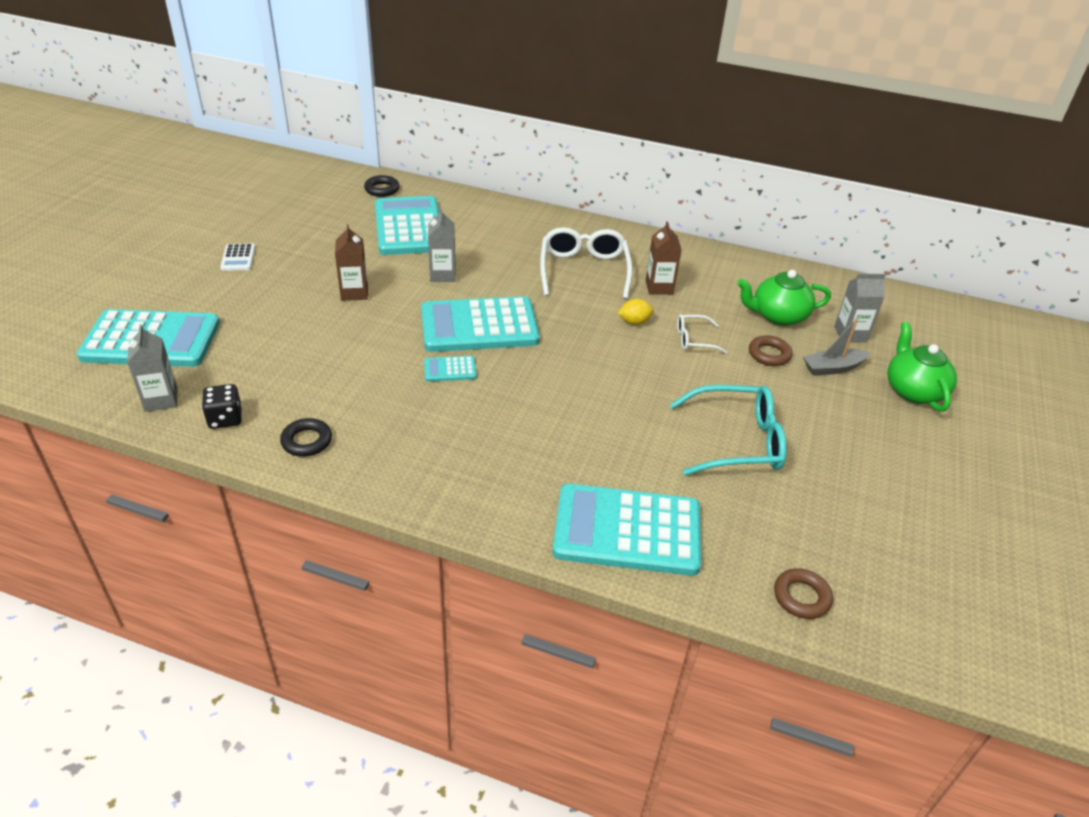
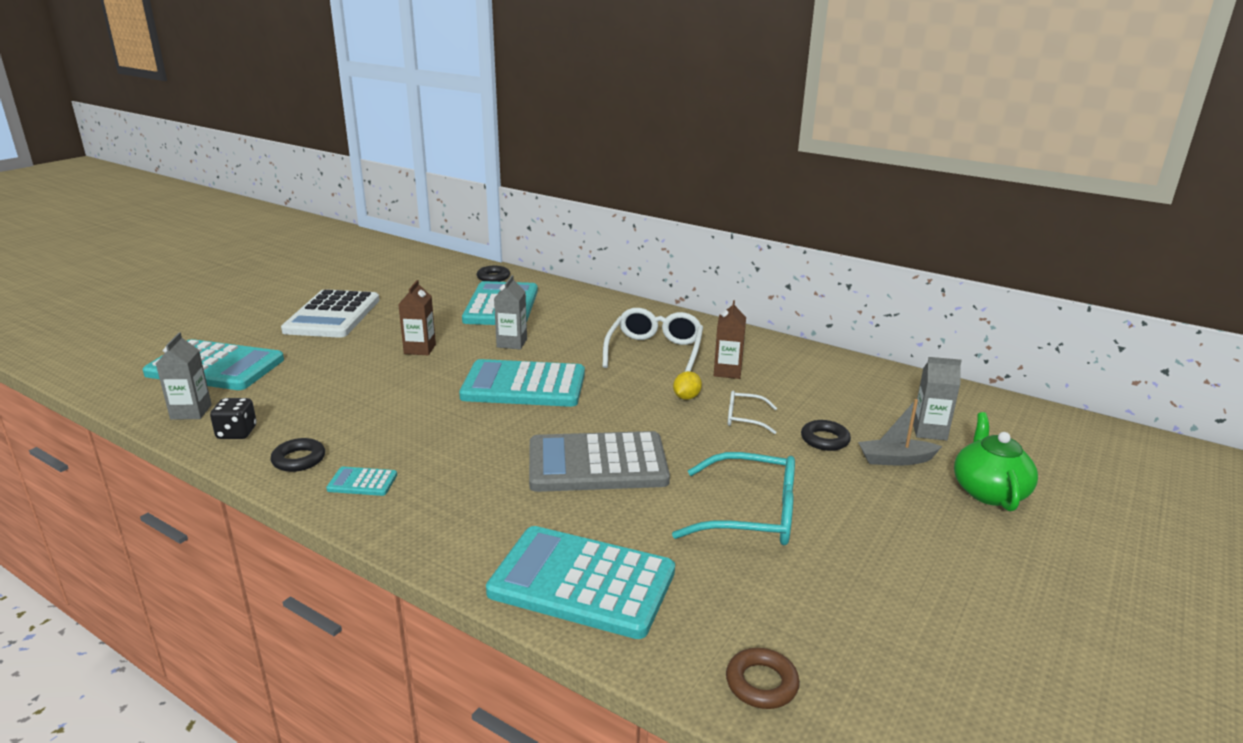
camera: 15 degrees right, 15 degrees down
(238, 258) = (332, 315): white calculator -> white calculator, size x2.35
(450, 369) = (474, 417): turquoise calculator -> turquoise calculator (362, 482)
(587, 407) = (597, 464): none -> grey calculator
(634, 322) = (686, 397): yellow lemon -> yellow lemon turned 60 degrees counterclockwise
(769, 354) = (825, 440): brown ring -> black ring
(778, 316) = (849, 407): green teapot -> none

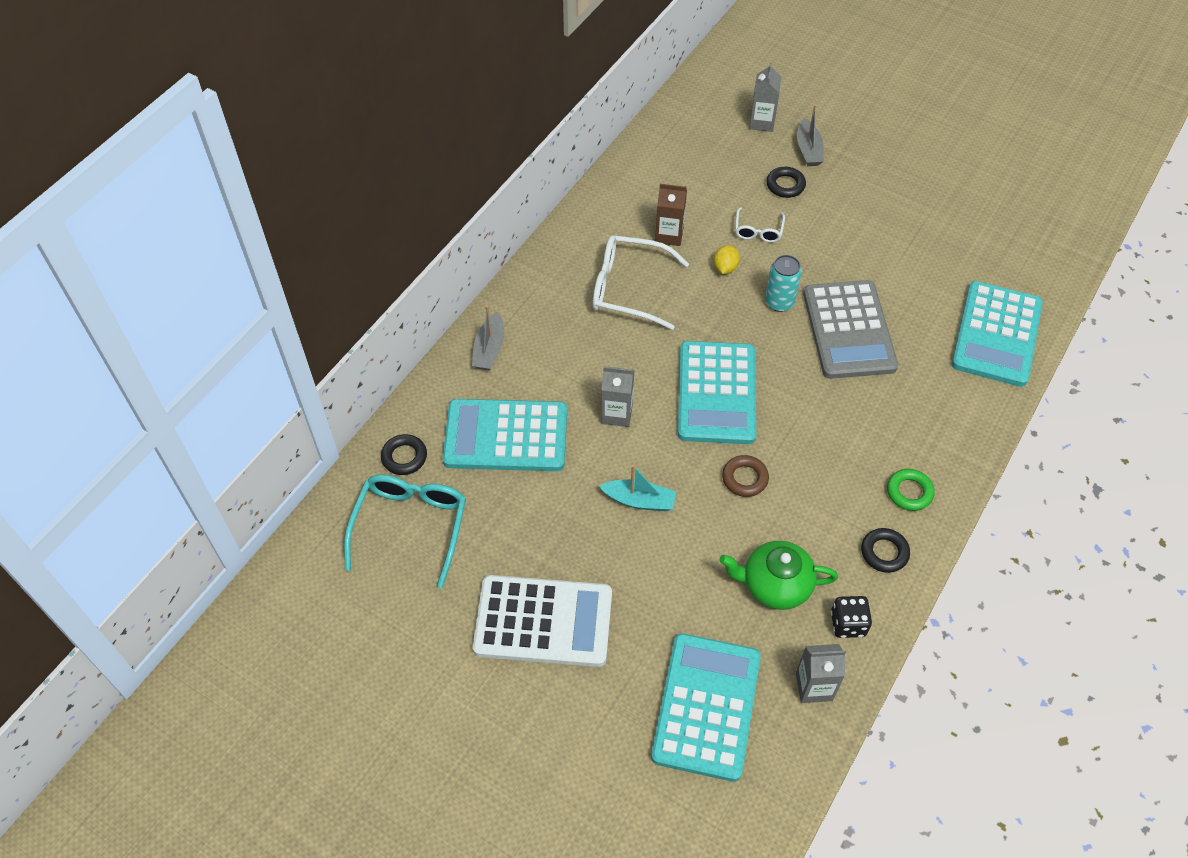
camera: 90 degrees left, 30 degrees up
(362, 482) = (909, 492): turquoise calculator -> green ring
(420, 349) = (639, 500): brown carton -> turquoise boat
(588, 301) = (489, 349): none -> grey boat
(639, 424) = (779, 302): none -> turquoise can
(686, 397) = (725, 268): yellow lemon -> yellow lemon turned 75 degrees clockwise
(752, 514) = (898, 239): turquoise glasses -> turquoise glasses (411, 526)
(761, 683) = (1058, 251): brown ring -> brown ring (744, 478)
(988, 491) = (842, 111): green teapot -> green teapot (775, 585)

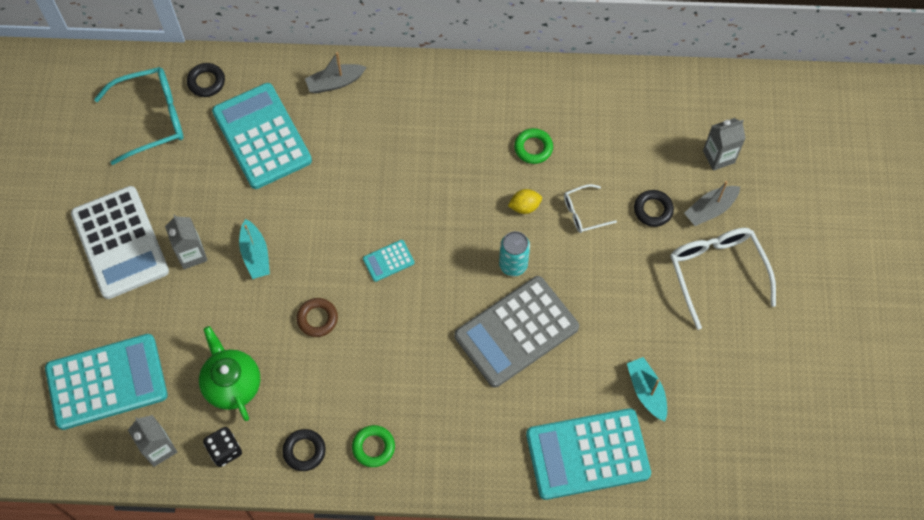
camera: 60 degrees right, 10 degrees up
(617, 414) = (326, 200): grey carton -> grey carton (192, 254)
(628, 288) = (456, 146): white glasses -> white glasses (716, 272)
(669, 235) = (533, 148): brown carton -> green ring
(716, 393) = (388, 261): turquoise calculator -> turquoise calculator, size x0.43
(956, 268) = (646, 391): none -> turquoise boat

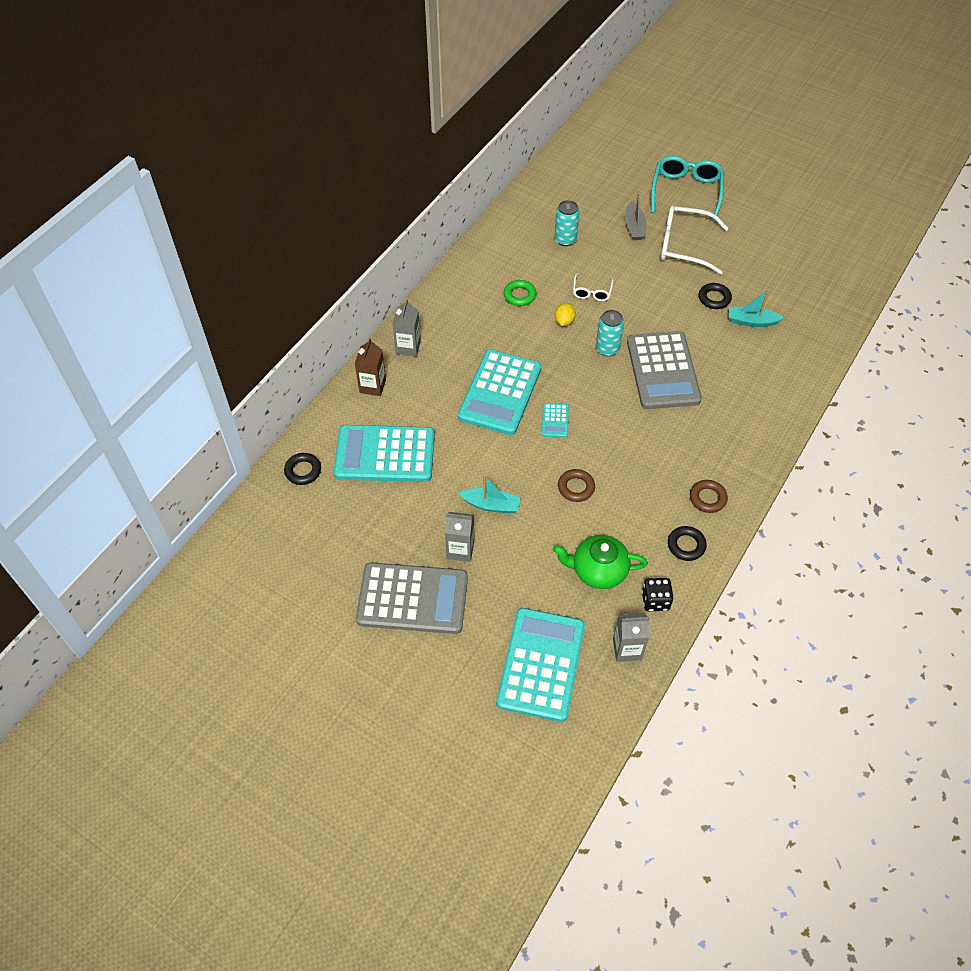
camera: 60 degrees left, 10 degrees down
(120, 243) = (412, 599): white calculator -> grey calculator
(152, 118) = (307, 525): turquoise glasses -> turquoise glasses (686, 191)
(335, 83) = (372, 386): grey boat -> brown carton
(373, 447) = (707, 498): green ring -> brown ring
(587, 454) = (782, 374): turquoise calculator -> turquoise calculator (500, 393)
(643, 151) = (565, 239): none -> turquoise can
(653, 210) = (615, 255): black ring -> black ring (714, 298)
(718, 156) = (597, 205): grey carton -> grey carton (408, 347)

